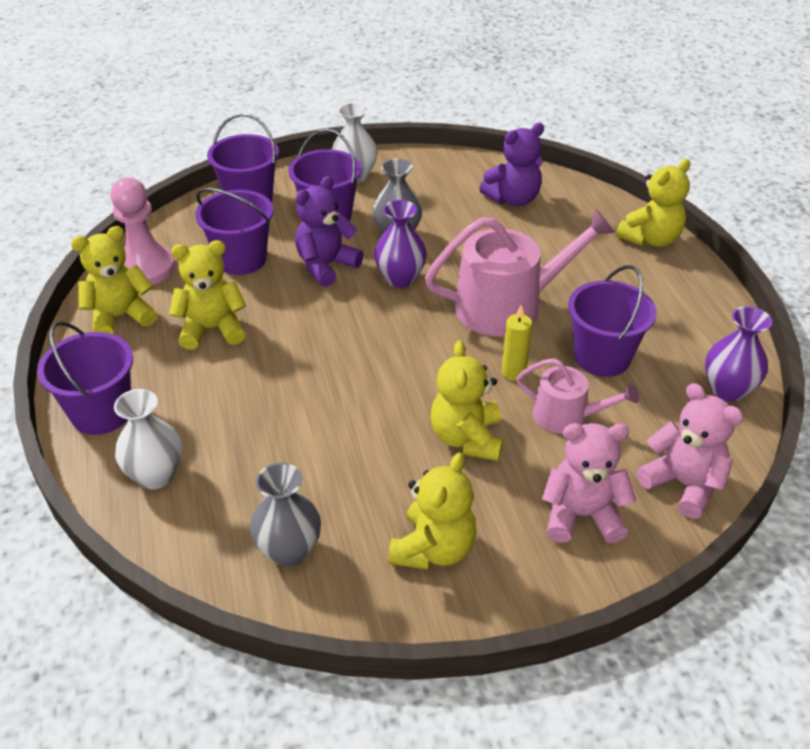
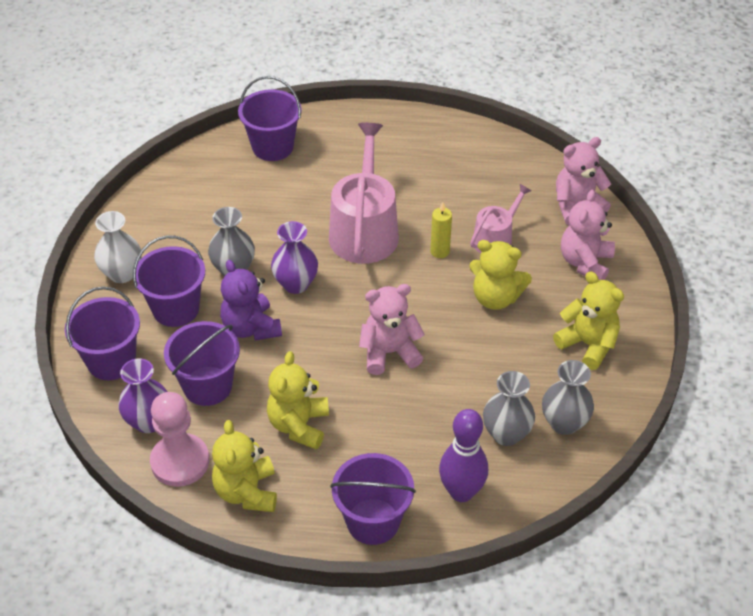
camera: 70 degrees left, 5 degrees up
(156, 475) = (461, 492): white vase -> purple bowling pin
(253, 496) = (506, 434): none -> grey vase
(337, 369) = (389, 352): none -> pink teddy bear
(513, 199) = (226, 181): purple teddy bear -> none
(602, 357) = (445, 200): purple bucket -> purple bucket (272, 147)
(650, 239) = (326, 124): yellow teddy bear -> none
(727, 390) = (504, 152): purple vase -> purple vase (148, 421)

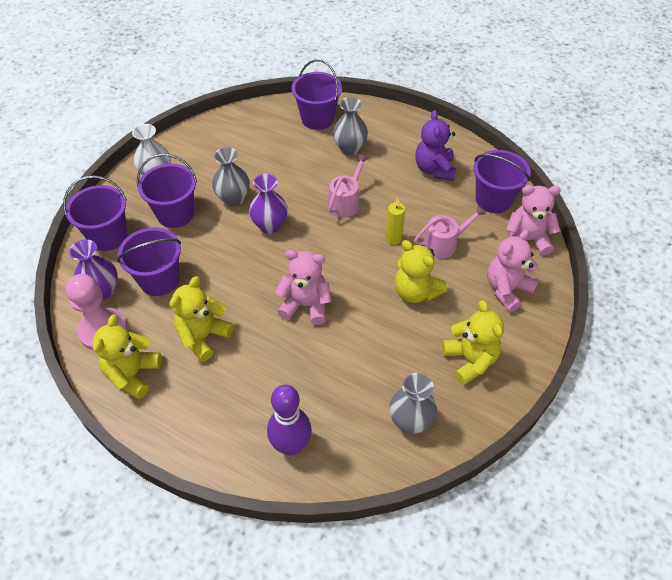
camera: 25 degrees right, 5 degrees up
(251, 328) = (217, 247): purple teddy bear -> purple teddy bear (434, 169)
(364, 230) = (346, 202): pink watering can -> pink watering can, size x0.56
(373, 521) = (208, 439): purple bucket -> purple bucket (493, 200)
(506, 434) = (357, 410): grey vase -> grey vase (349, 148)

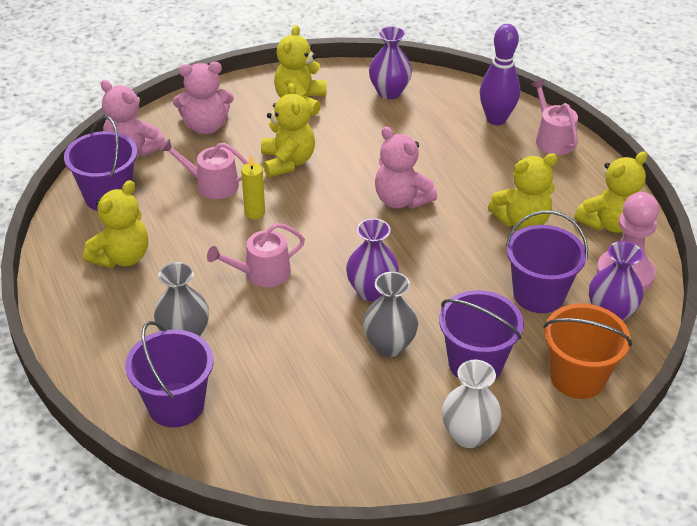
camera: 145 degrees left, 10 degrees down
(108, 236) = (577, 377): purple bucket -> orange bucket
(225, 450) = (552, 139): none -> pink watering can
(410, 421) = (389, 92): grey vase -> purple vase
(434, 169) = (122, 257): purple teddy bear -> yellow teddy bear

